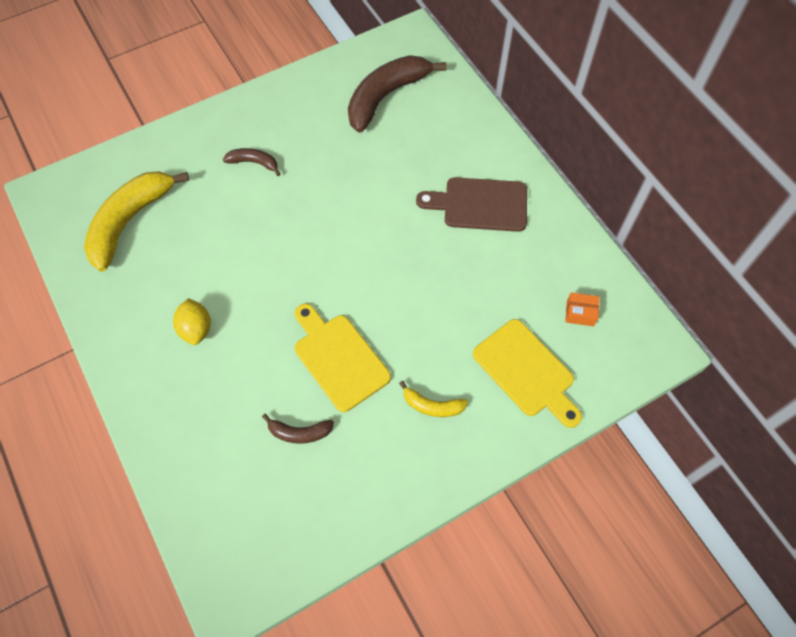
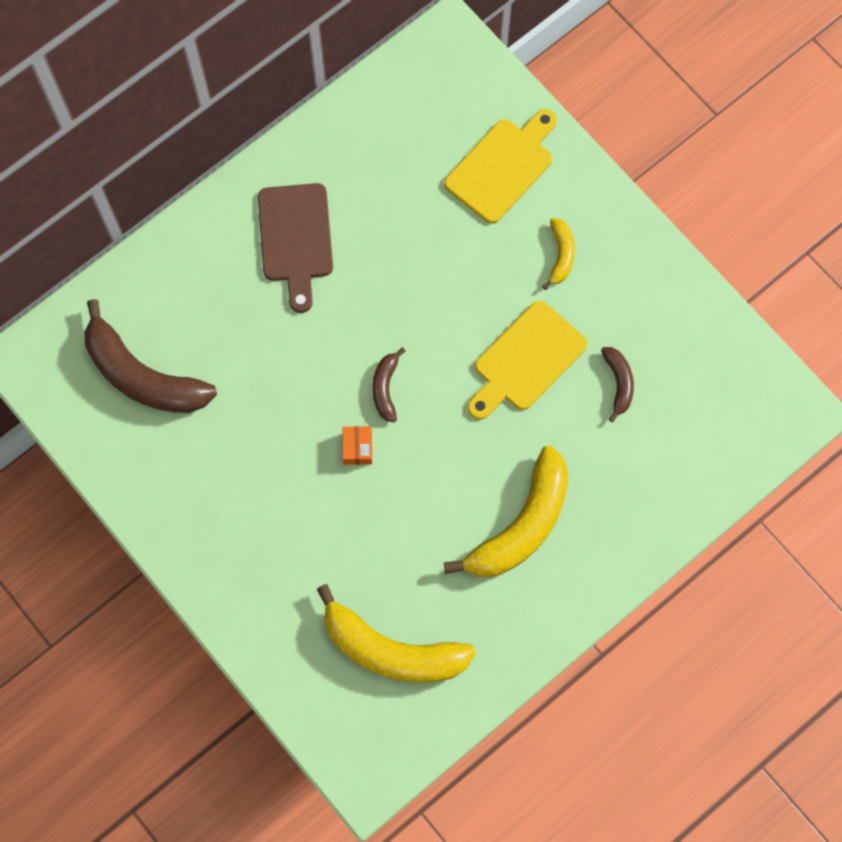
camera: 100 degrees left, 10 degrees up
(196, 329) = (521, 525): yellow lemon -> yellow banana
(254, 163) = (276, 519): brown banana -> brown banana (385, 388)
(580, 313) = (422, 119): orange box -> orange box (357, 448)

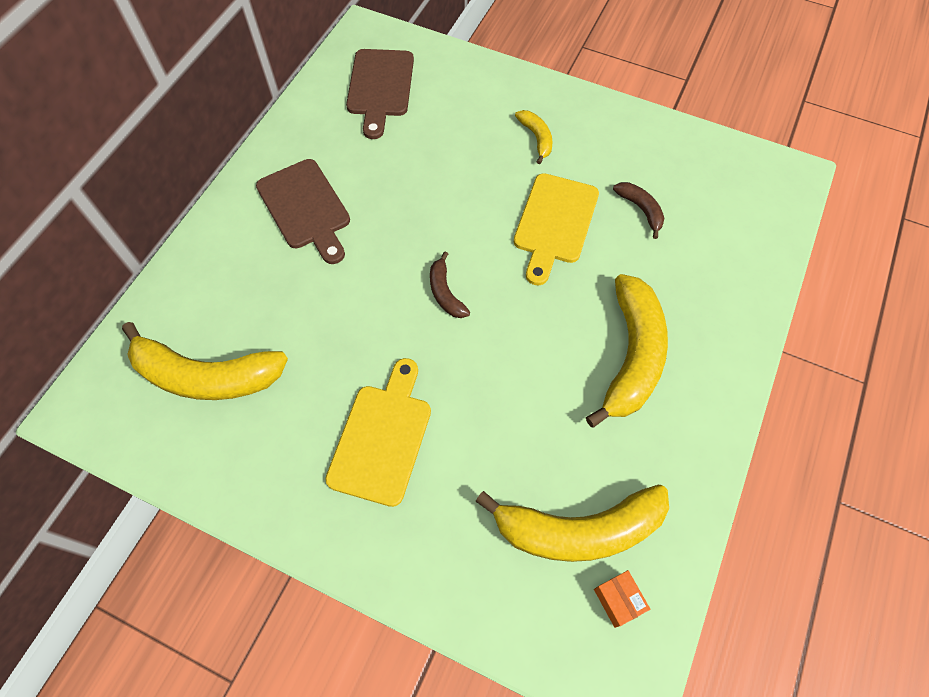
camera: 25 degrees left, 10 degrees down
(142, 375) = (206, 375): brown banana -> yellow banana
(357, 448) = (446, 354): orange box -> orange box (618, 600)
(431, 122) = (380, 87): none -> brown cutting board
(502, 167) = (454, 96): yellow cutting board -> yellow cutting board (382, 437)

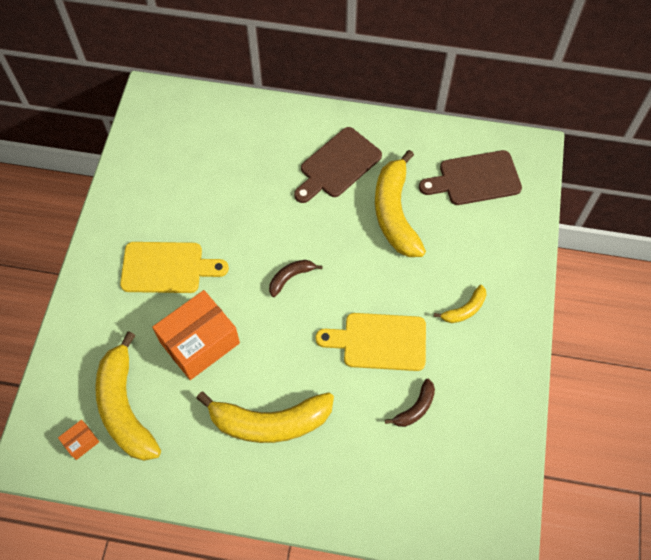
camera: 75 degrees right, 0 degrees up
(206, 375) = (189, 152): yellow banana -> yellow banana (395, 213)
(506, 416) = (199, 342): none -> orange box

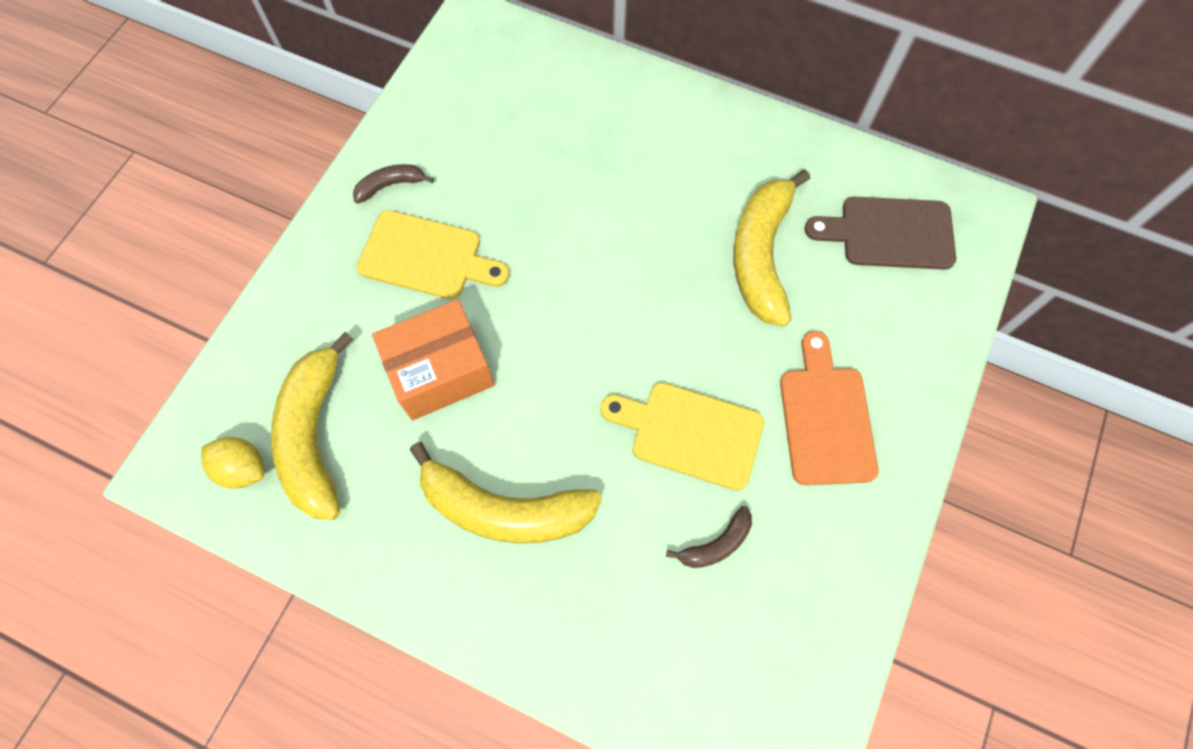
camera: 15 degrees right, 5 degrees up
(81, 442) = (243, 468): orange box -> yellow lemon
(290, 277) = (590, 311): brown banana -> brown banana (390, 185)
(337, 165) = (698, 170): brown cutting board -> none
(464, 309) = (826, 418): yellow banana -> orange cutting board

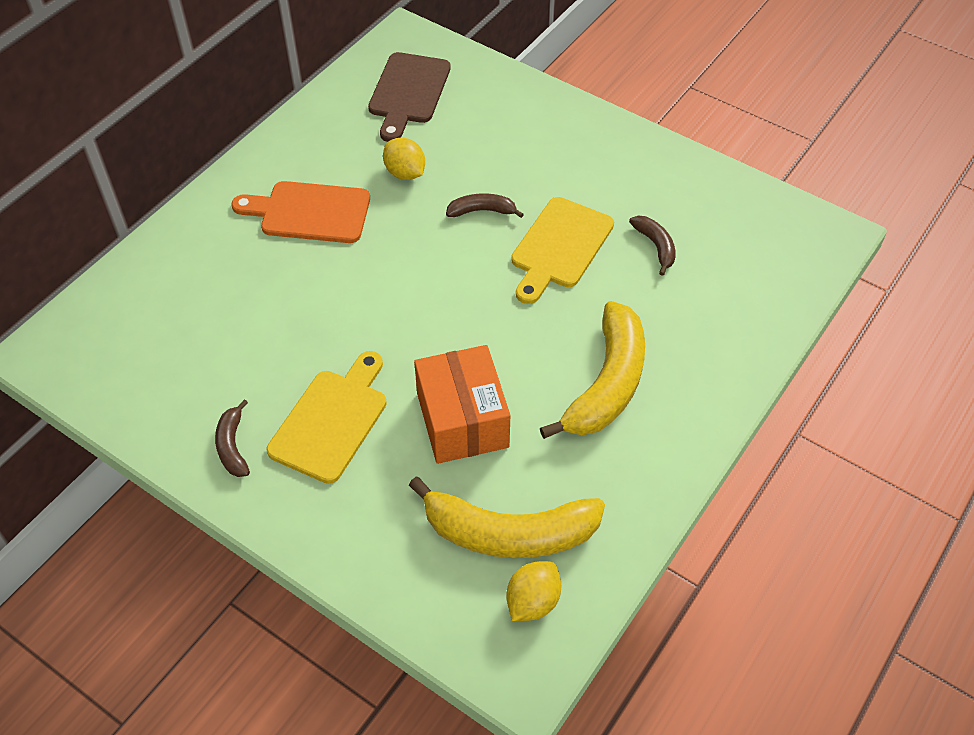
camera: 80 degrees left, 15 degrees down
(725, 342) = (482, 211): none -> brown banana
(761, 255) = (405, 173): yellow banana -> yellow lemon
(826, 418) = (562, 162): orange cutting board -> orange cutting board (309, 212)

